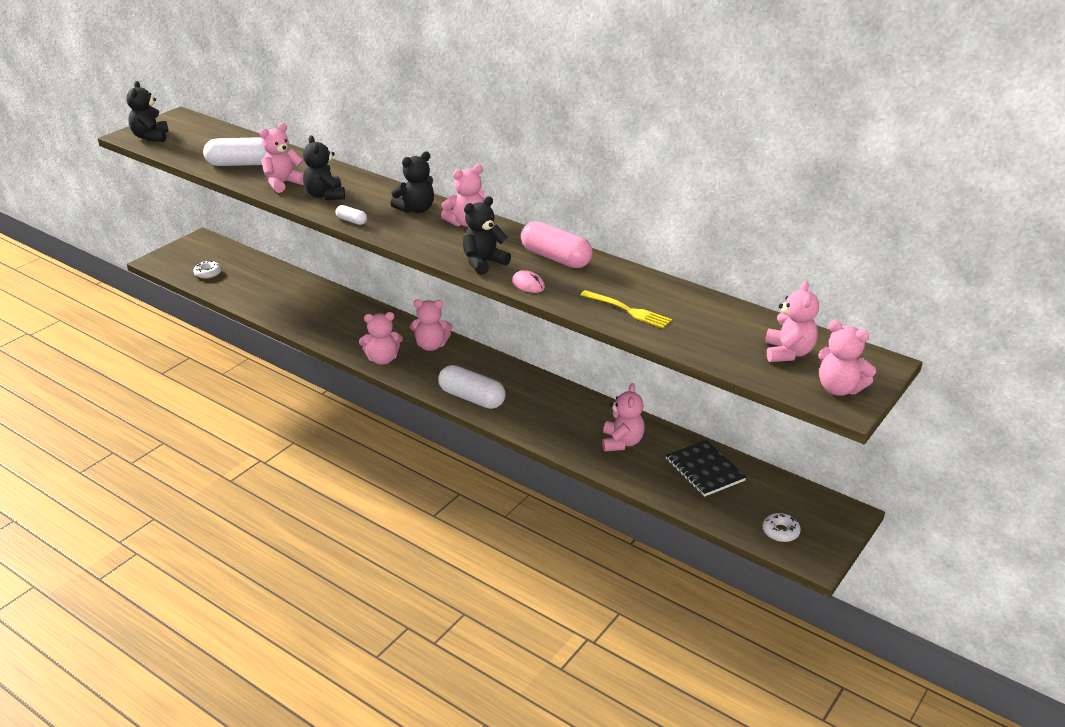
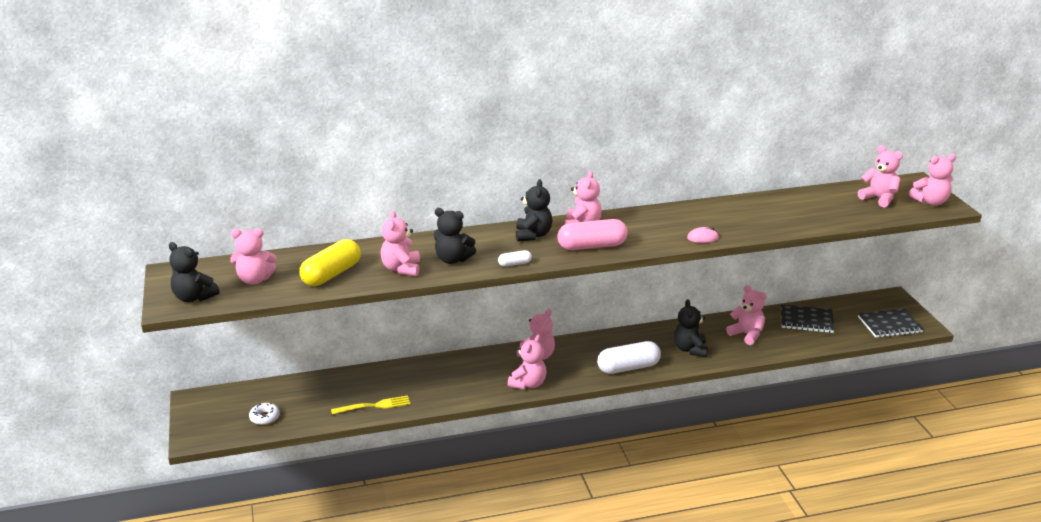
camera: 50 degrees left, 5 degrees down
(200, 144) = (255, 280): none -> pink teddy bear
(241, 164) = (331, 274): white capsule -> yellow capsule
(483, 263) = (651, 241): black teddy bear -> black teddy bear (690, 349)
(556, 258) = (677, 216): pink capsule -> pink capsule (592, 246)
(628, 310) = (776, 221): yellow fork -> yellow fork (374, 406)
(780, 532) = (889, 325): white donut -> black notebook

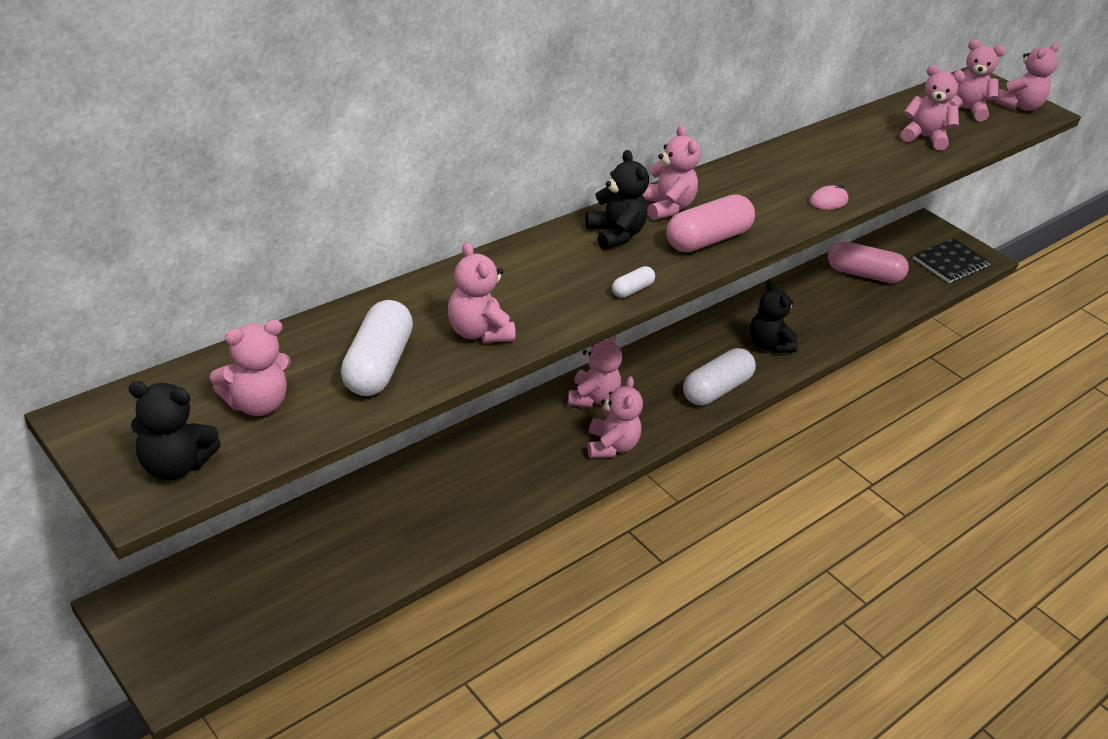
camera: 30 degrees left, 10 degrees up
(264, 417) = (269, 607): white donut -> none
(331, 274) = (377, 365): yellow capsule -> white capsule
(374, 406) = (424, 539): yellow fork -> none
(453, 259) = (539, 299): black teddy bear -> none
(747, 334) = (815, 309): pink teddy bear -> pink teddy bear (924, 137)
(806, 320) = (864, 274): black notebook -> pink capsule

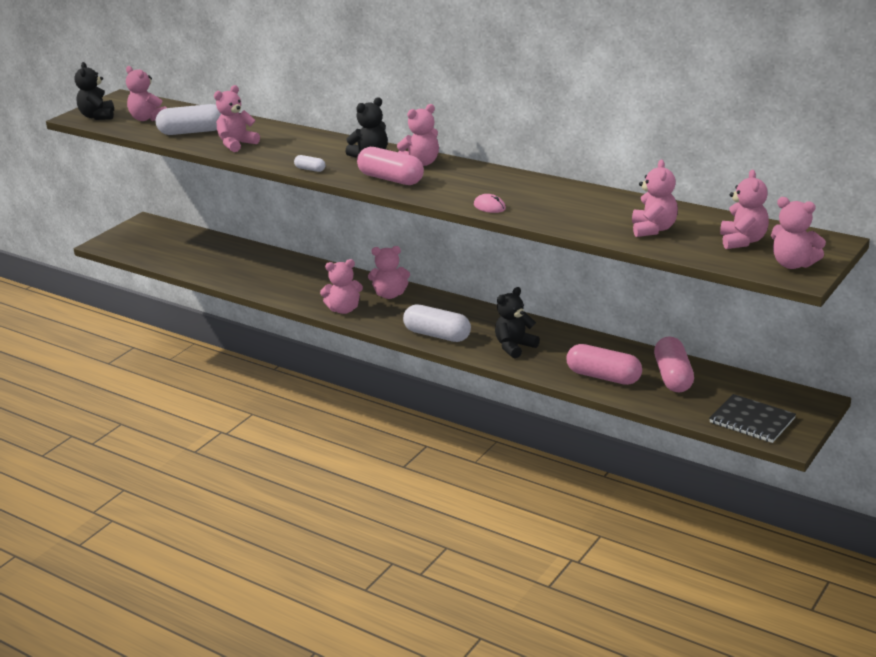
camera: 80 degrees right, 10 degrees down
(850, 311) = (603, 376): none -> pink capsule

